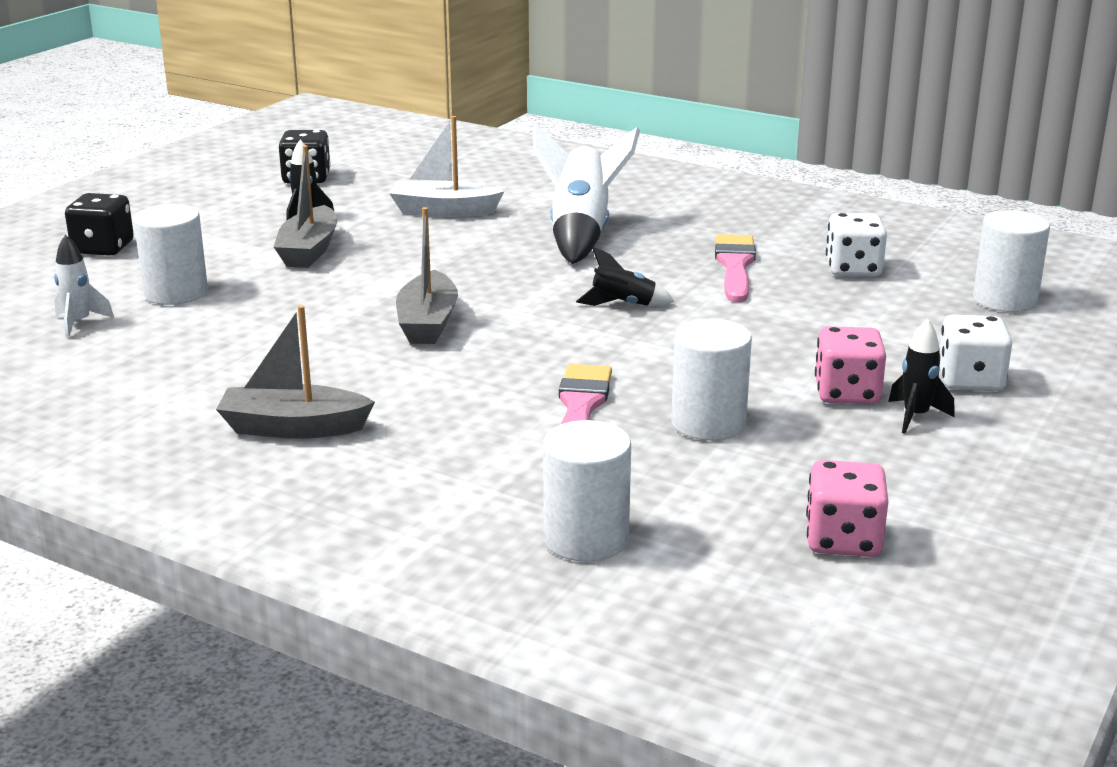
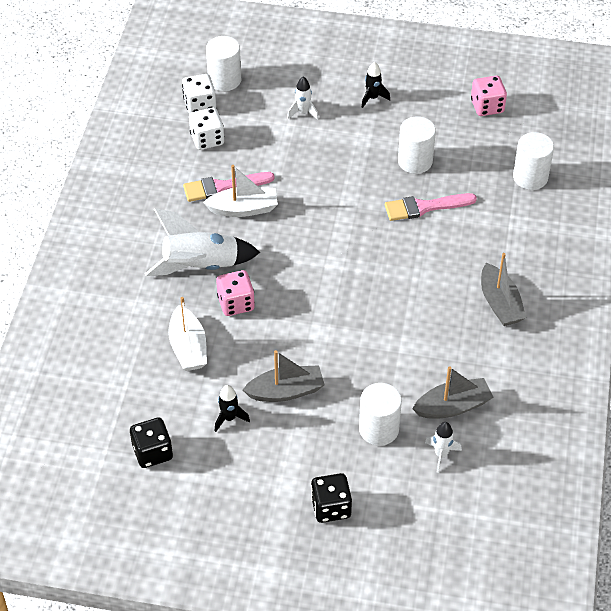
camera: 110 degrees left, 25 degrees up
(427, 323) = (362, 295): grey boat -> grey boat (452, 406)
(623, 305) = (299, 221): black rocket -> none
(677, 272) = (243, 209): none -> white boat
(847, 393) = (361, 122): pink dice -> pink dice (236, 303)
(894, 347) = (303, 112): none -> white rocket
(970, 380) = (327, 84): white dice -> white dice (200, 105)

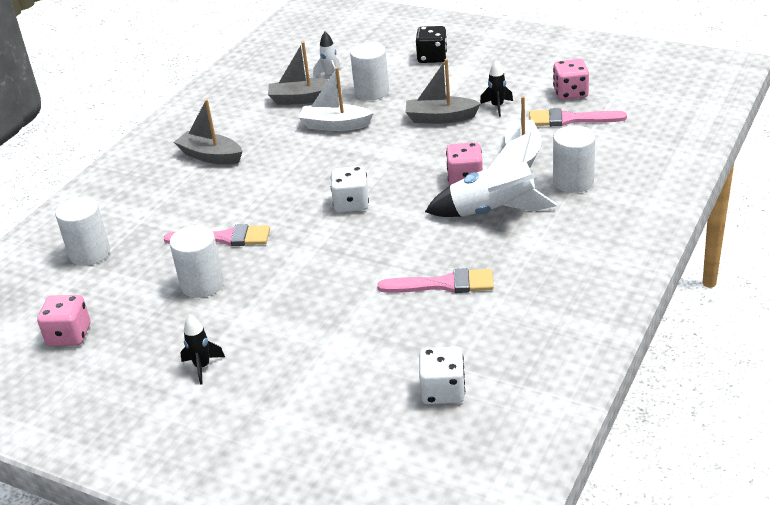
camera: 160 degrees left, 15 degrees down
(147, 405) = (570, 119): none -> pink brush
(152, 452) = (570, 93): black dice -> pink dice
(207, 139) = (446, 343): white dice -> white dice (351, 204)
(224, 80) = (394, 424): white cylinder -> white cylinder (573, 182)
(243, 209) = (427, 259): white boat -> white boat (335, 125)
(303, 112) = (304, 360): white rocket -> none
(500, 303) = (211, 156): grey boat -> grey boat turned 60 degrees counterclockwise

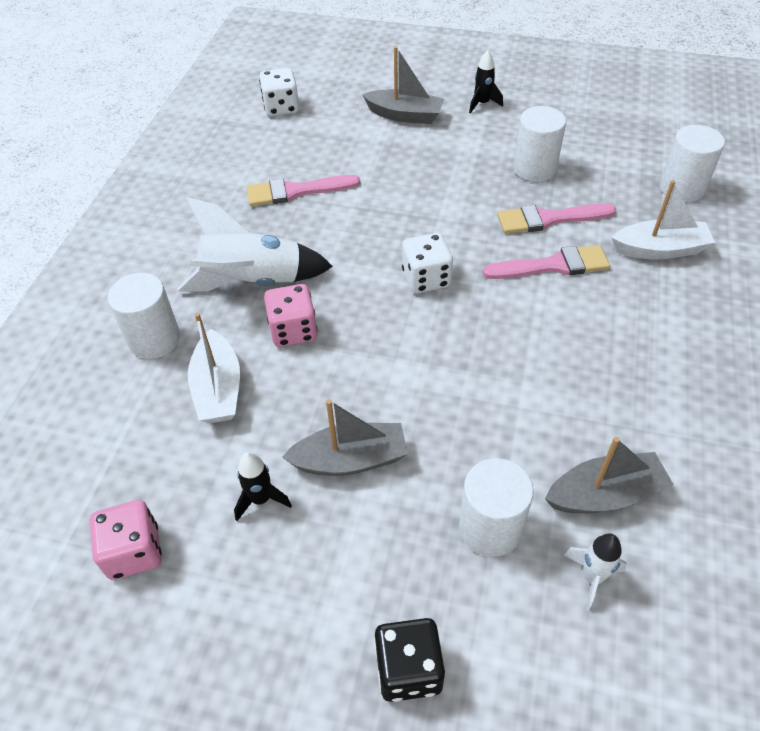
camera: 165 degrees right, 15 degrees up
(69, 335) = (619, 114): pink dice -> none
(211, 156) = (661, 342): grey boat -> grey boat (405, 115)
(335, 125) = (513, 427): white boat -> white boat (659, 249)
(570, 119) = (143, 474): pink brush -> pink brush (552, 265)

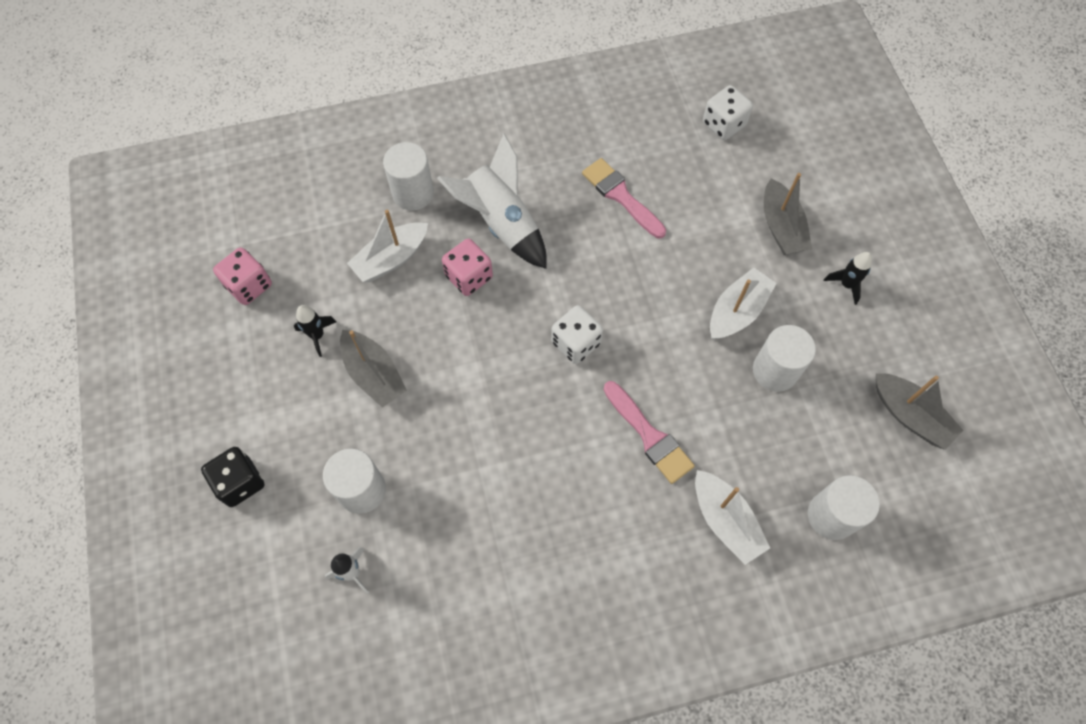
camera: 60 degrees right, 15 degrees up
(465, 168) = (737, 311): none -> white boat
(549, 219) = (709, 410): pink brush -> none
(605, 494) = (426, 559): grey boat -> grey boat (909, 416)

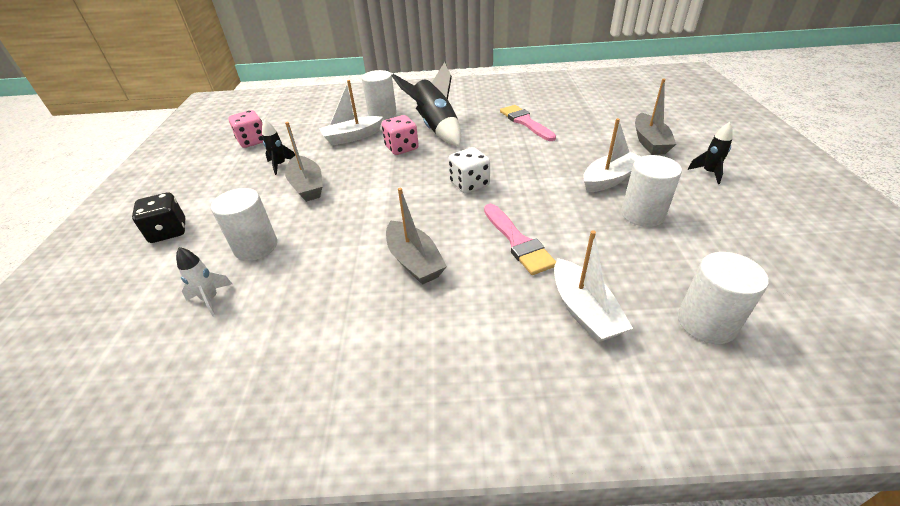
camera: 15 degrees right, 25 degrees down
(501, 223) = (435, 128): white rocket -> black rocket
(723, 124) = (607, 99): white dice -> none
(909, 416) = (787, 256): grey boat -> grey boat (414, 261)

